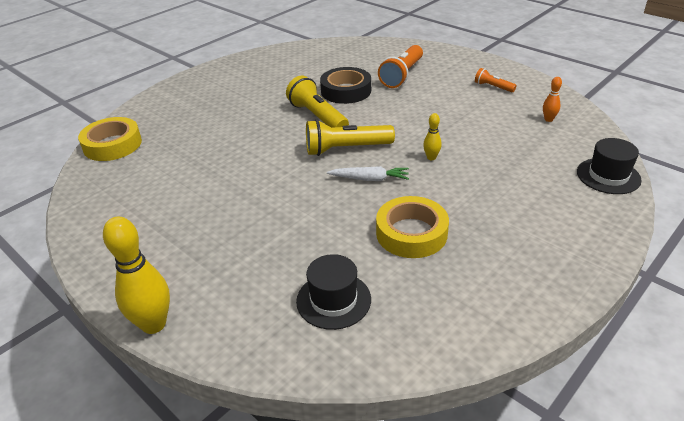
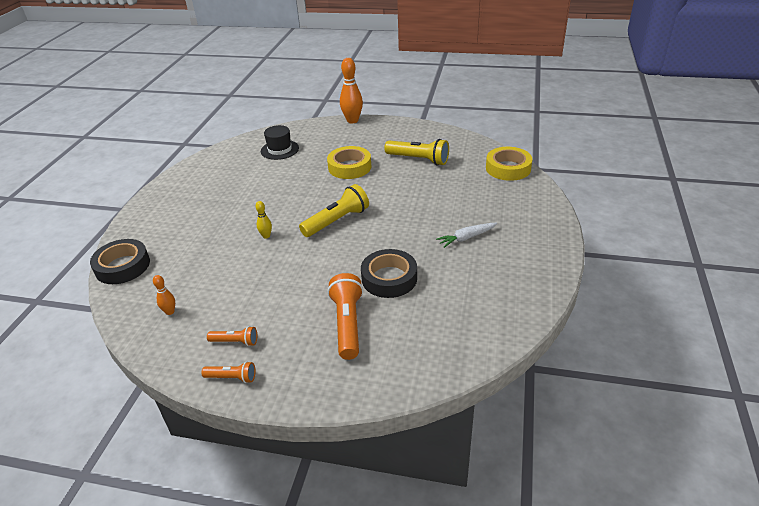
camera: 150 degrees right, 0 degrees up
(154, 324) = (352, 120): yellow bowling pin -> orange bowling pin
(317, 117) = (386, 240): yellow flashlight -> yellow flashlight (418, 159)
(370, 179) = (302, 206): white carrot -> white carrot (466, 238)
(411, 233) = (256, 186): yellow tape -> yellow tape (349, 167)
(501, 71) = (232, 377): none -> orange flashlight
(608, 176) = (122, 266): black hat -> black tape

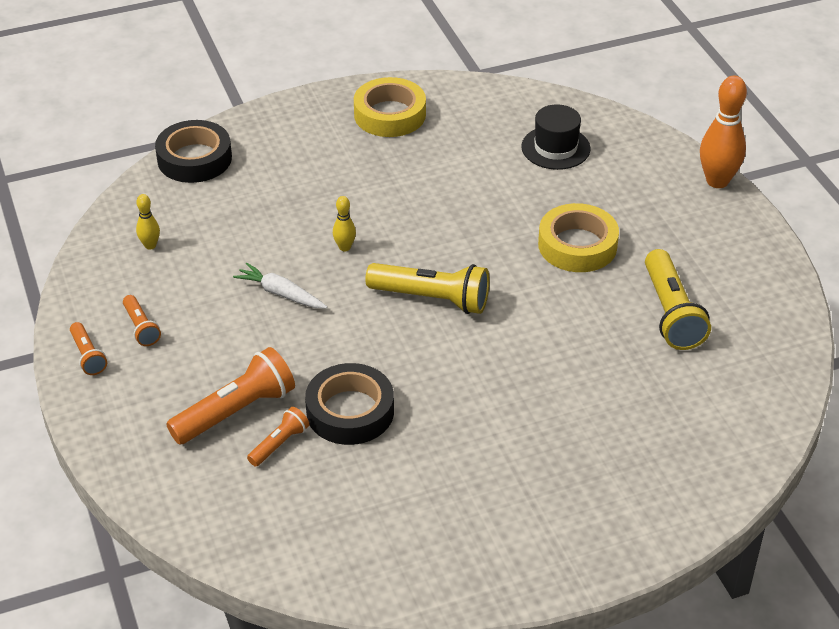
camera: 55 degrees right, 5 degrees up
(170, 312) = (150, 245): orange bowling pin -> yellow bowling pin
(389, 315) = (279, 444): none -> orange flashlight
(466, 238) = (504, 456): white carrot -> white carrot (281, 293)
(508, 168) = (746, 435): yellow tape -> yellow tape (390, 114)

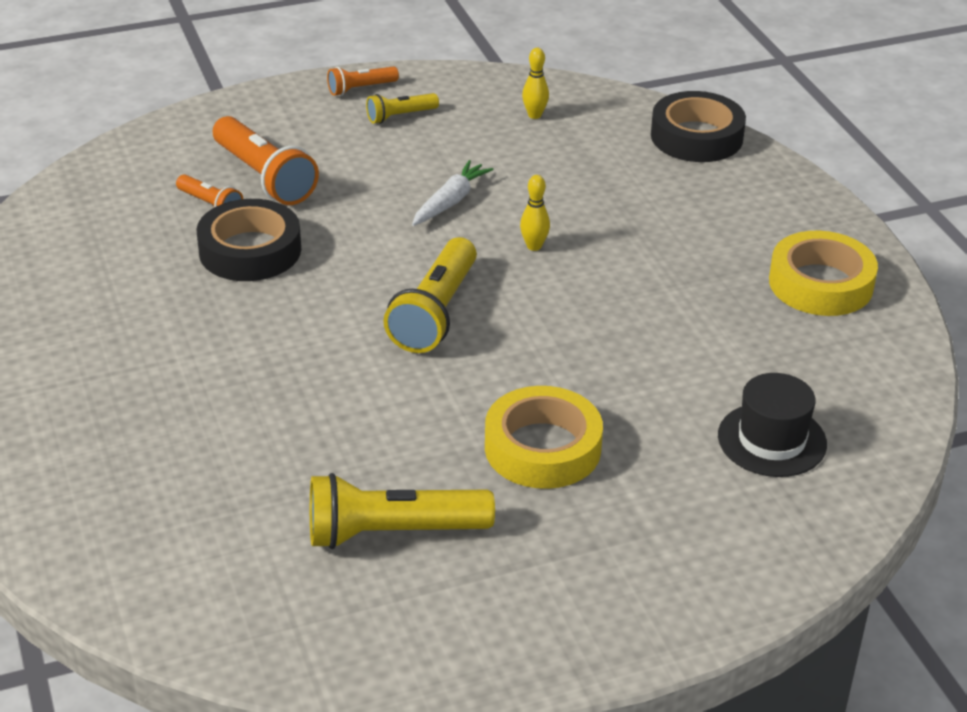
camera: 90 degrees right, 5 degrees down
(141, 327) = (400, 116): orange flashlight -> yellow flashlight
(717, 181) = (712, 622): orange bowling pin -> none

